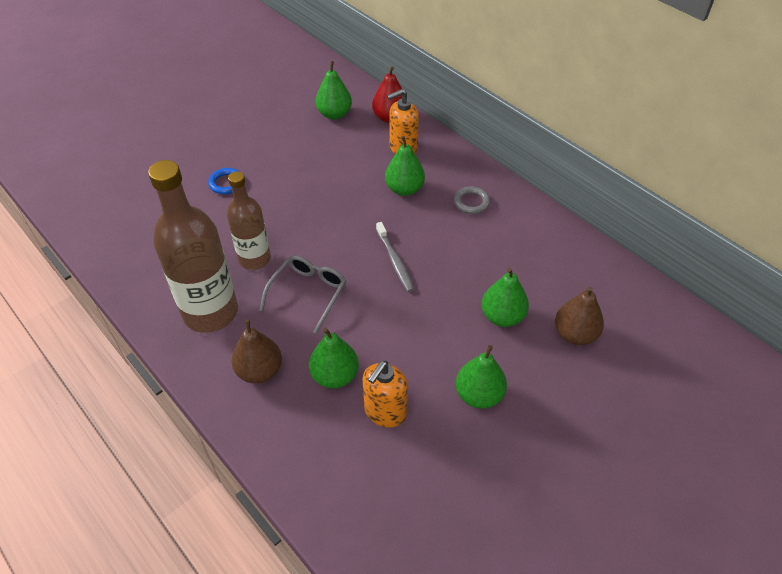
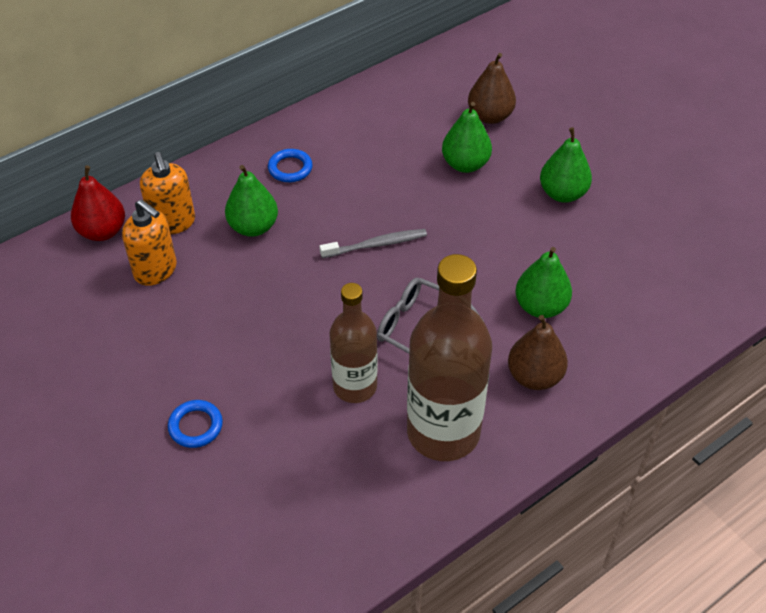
camera: 85 degrees left, 0 degrees up
(334, 114) = (73, 293): green pear -> none
(385, 412) = (585, 267): orange soap dispenser -> orange soap dispenser (156, 270)
(471, 202) = (290, 168): grey ring -> blue ring

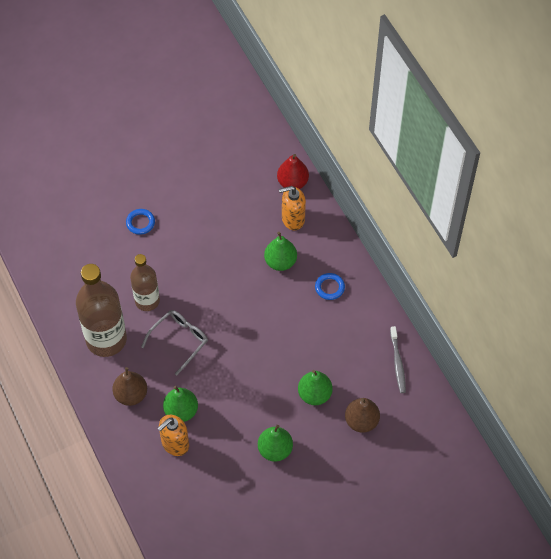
camera: 100 degrees right, 10 degrees up
(156, 270) = (255, 209): orange soap dispenser -> orange soap dispenser (175, 444)
(376, 245) = (251, 328): grey toothbrush -> grey toothbrush (397, 362)

